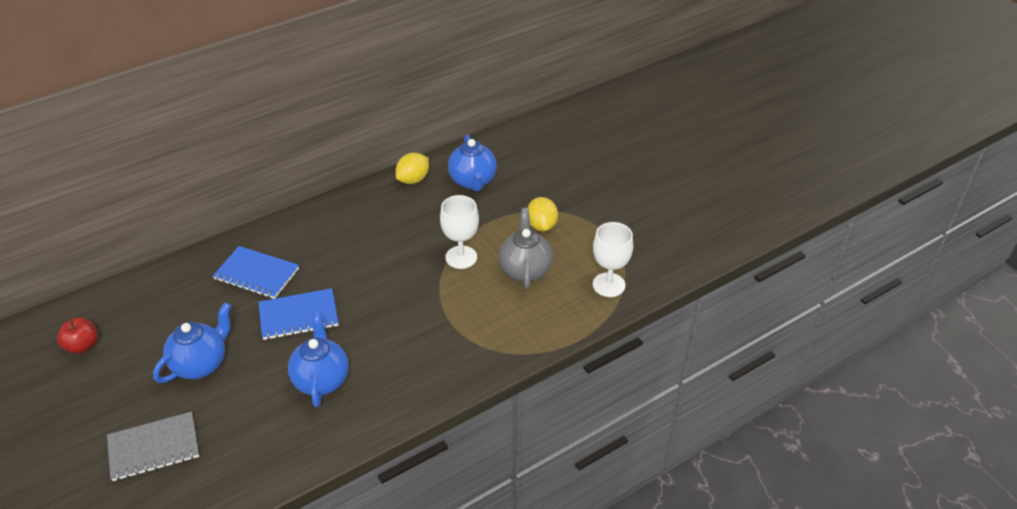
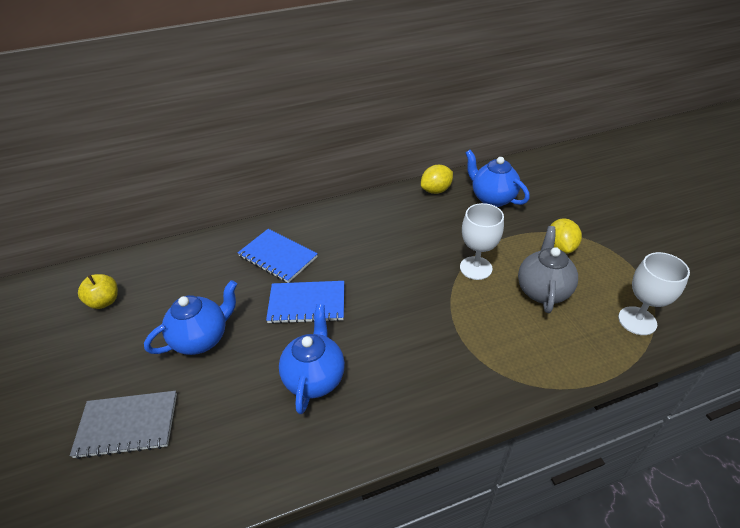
camera: 15 degrees right, 0 degrees up
(82, 346) = (104, 301): red apple -> yellow apple
(473, 181) = (492, 198): blue teapot -> blue teapot turned 135 degrees clockwise

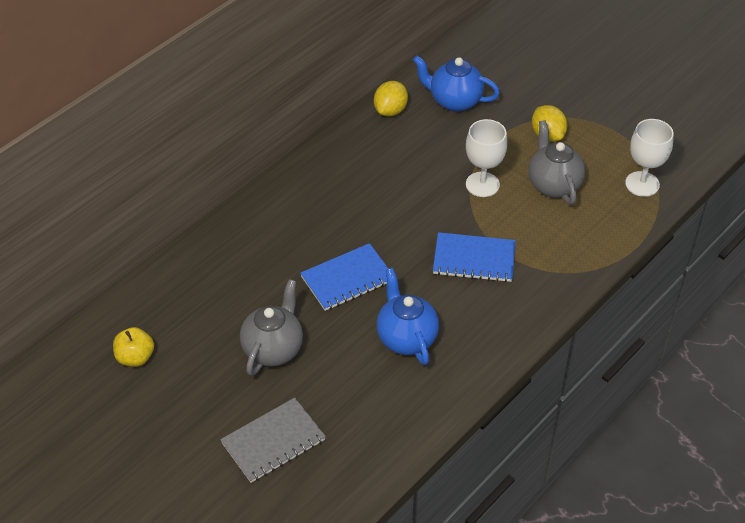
camera: 30 degrees left, 5 degrees up
(202, 338) = (273, 349): blue teapot -> grey teapot
(278, 257) = (279, 244): blue notebook -> blue notebook (474, 259)

